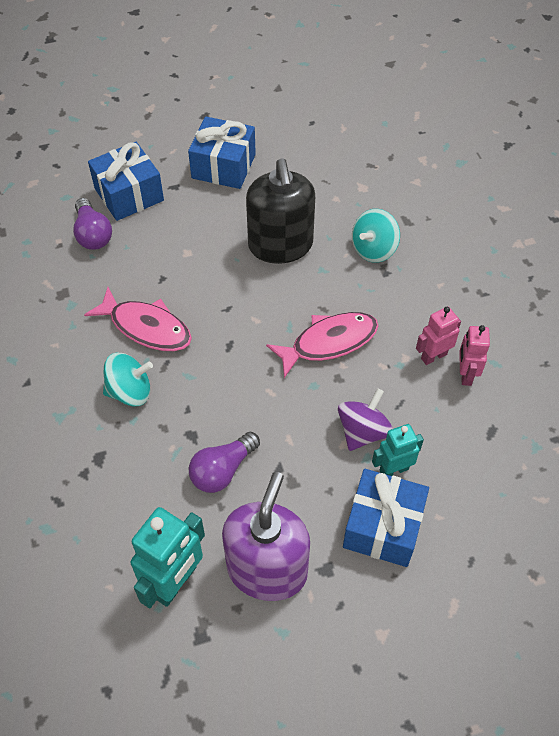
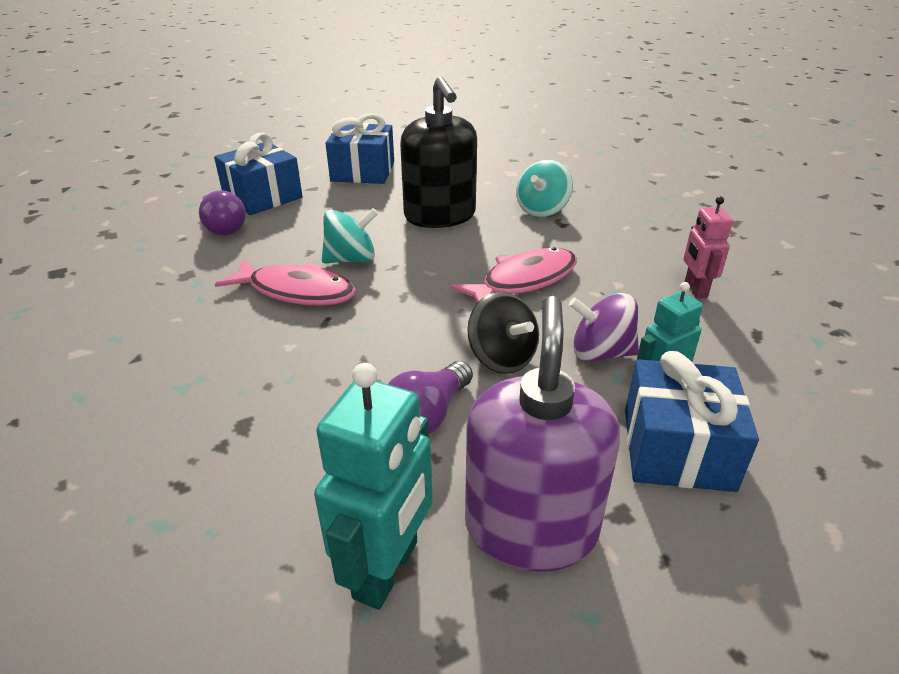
camera: 10 degrees left, 20 degrees down
(130, 391) = (282, 350): turquoise spinning top -> turquoise spinning top (351, 259)
(288, 424) = (502, 358): none -> black spinning top
(363, 431) = (600, 353): purple spinning top -> purple spinning top turned 105 degrees counterclockwise
(433, 356) = (650, 279): pink robot -> none

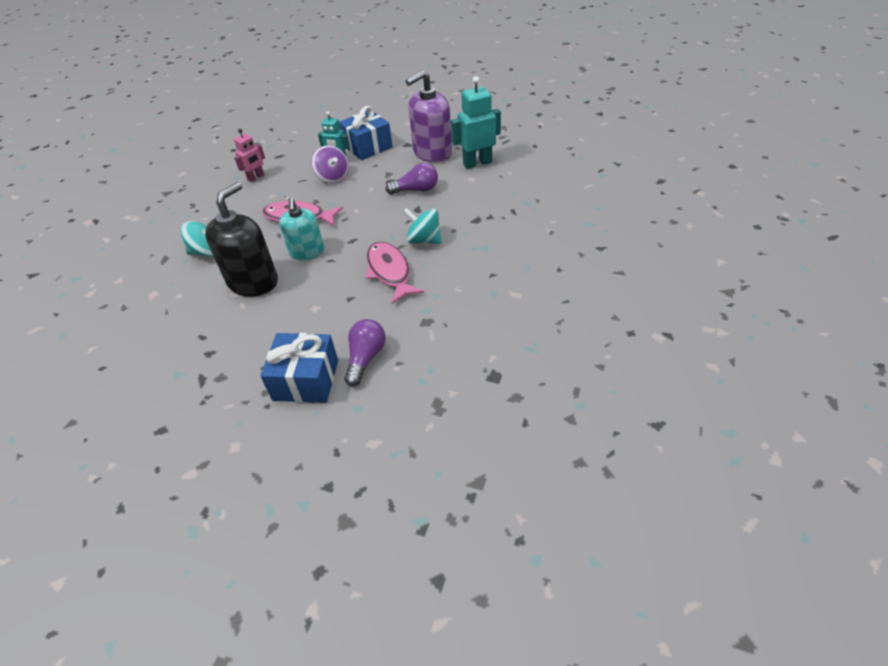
camera: 130 degrees left, 10 degrees up
(351, 259) = (340, 277): turquoise spinning top -> turquoise spinning top (424, 240)
(363, 171) = (211, 364): blue gift -> none
(436, 259) = (307, 252): none -> turquoise soap dispenser
(502, 358) = (364, 193): black spinning top -> none

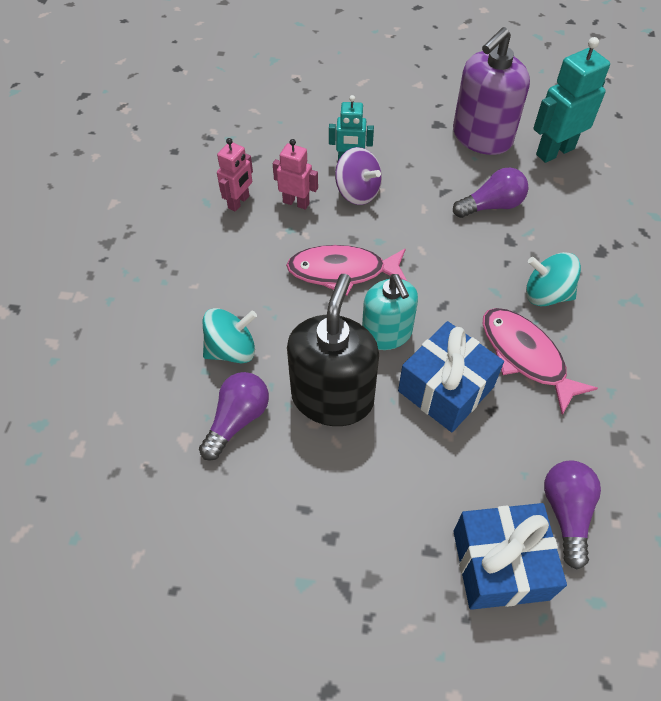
camera: 15 degrees left, 10 degrees up
(189, 287) = (237, 420): none -> purple light bulb
(291, 180) = (296, 203): none -> pink robot
(368, 147) = (382, 132): blue gift -> blue gift (445, 389)

